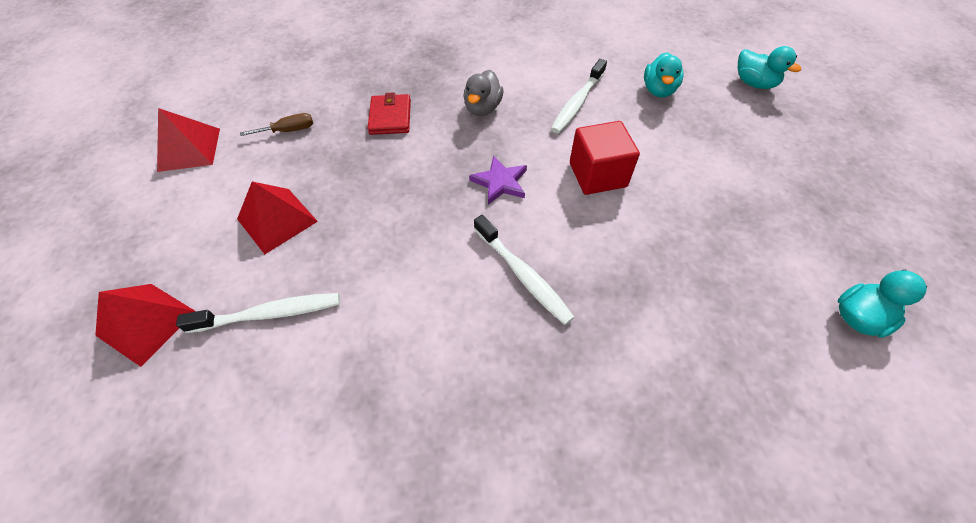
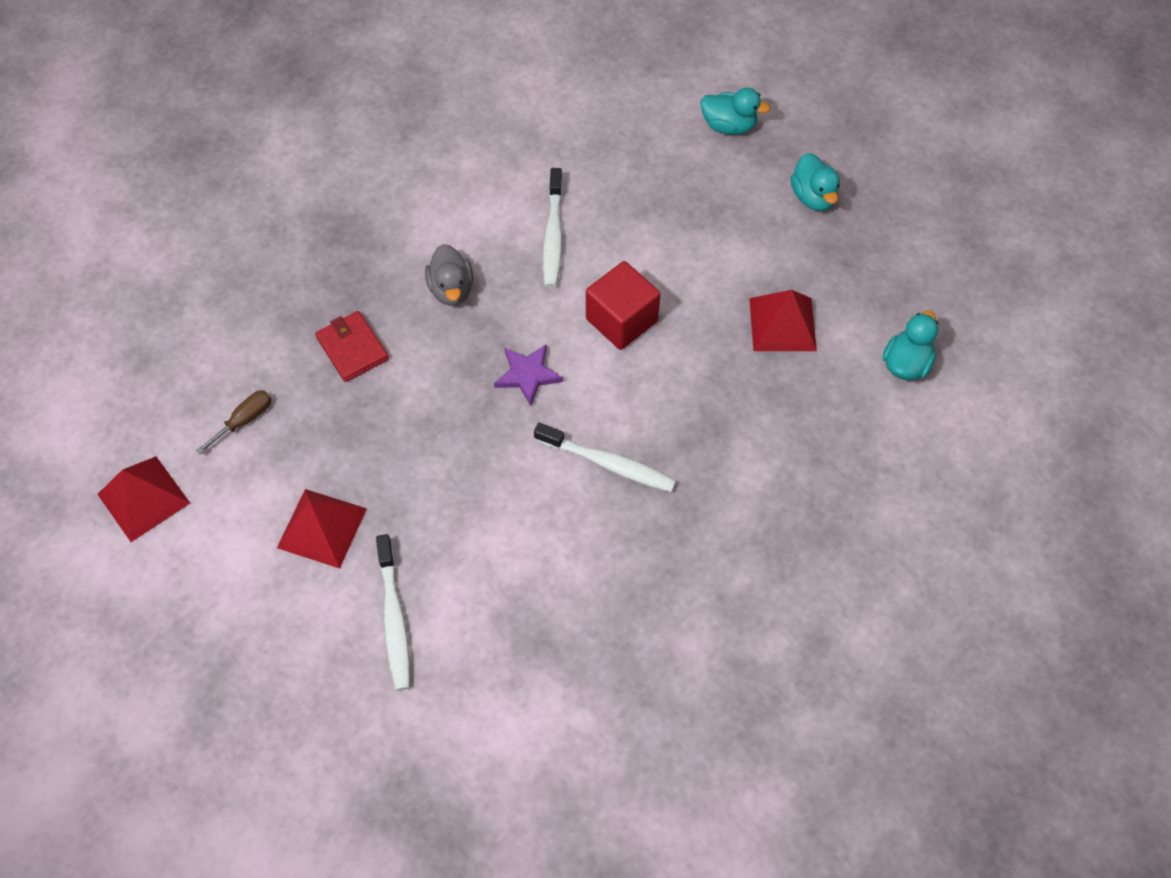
camera: 30 degrees left, 5 degrees up
(146, 323) = (278, 689): red pyramid -> red pyramid (782, 324)
(270, 314) = (394, 619): white toothbrush -> white toothbrush turned 120 degrees clockwise
(658, 90) = (632, 179): turquoise duck -> turquoise duck (813, 197)

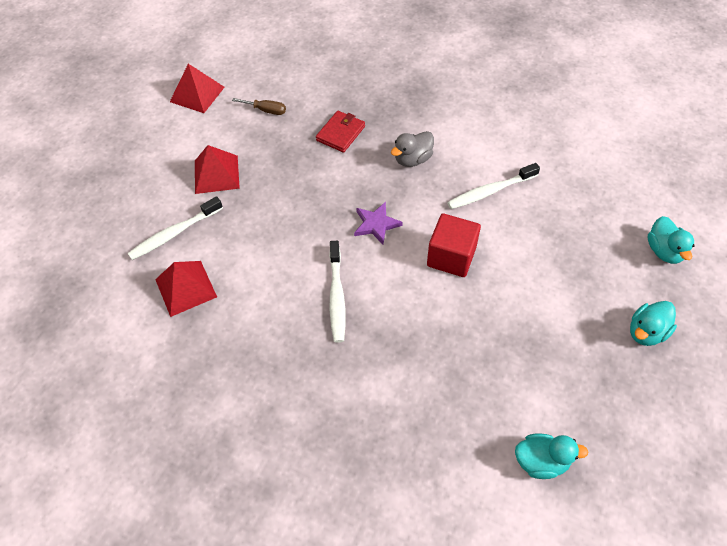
camera: 65 degrees right, 5 degrees down
(782, 324) = (516, 357): red pyramid -> red pyramid (186, 288)

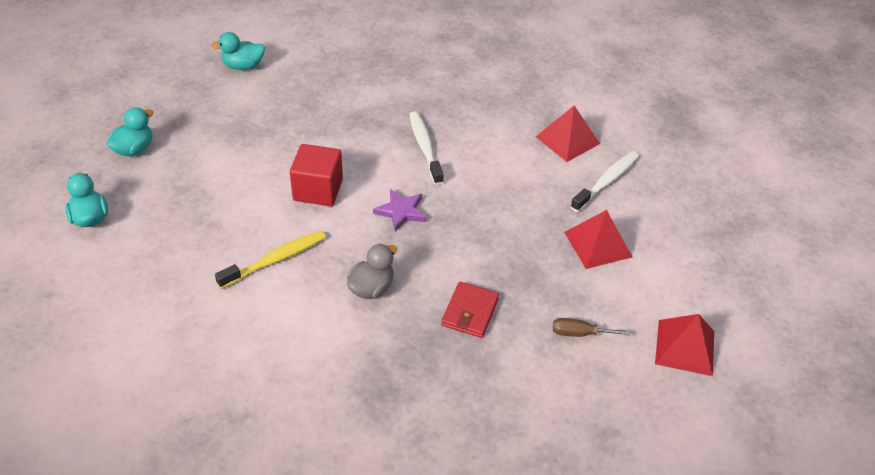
camera: 165 degrees right, 10 degrees down
(490, 191) = (275, 260): white toothbrush -> yellow toothbrush

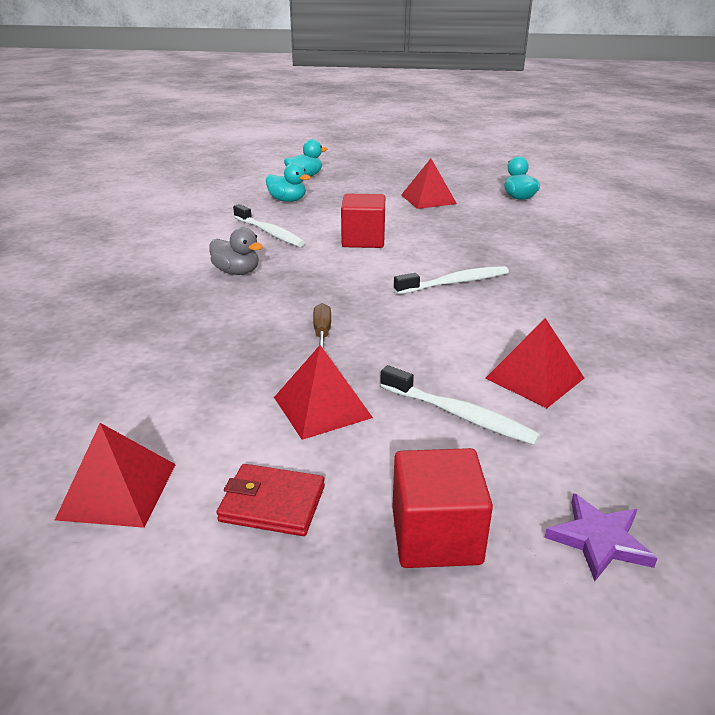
camera: 85 degrees right, 15 degrees down
(134, 149) = (384, 178): turquoise duck -> turquoise duck (287, 200)
(221, 127) = (428, 199): none -> red pyramid
(275, 260) = (269, 233): yellow toothbrush -> white toothbrush
(401, 211) = (346, 277): purple star -> purple star (599, 540)
(470, 312) = (202, 321): red wallet -> red wallet (272, 504)
(579, 333) = (160, 393): brown screwdriver -> brown screwdriver (322, 332)
(708, 210) = (436, 536): none -> red cube

